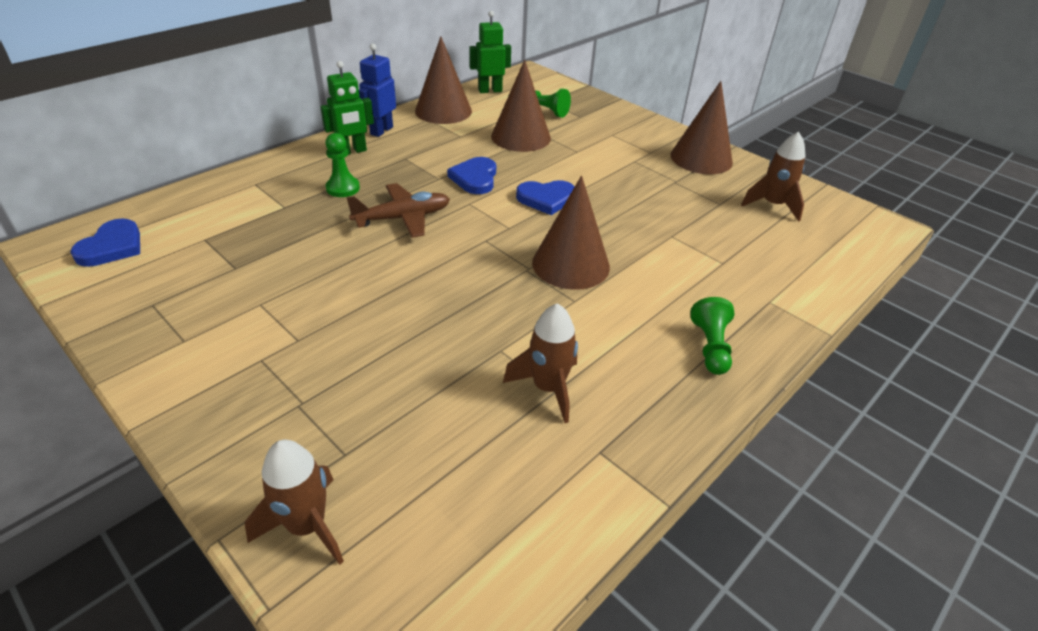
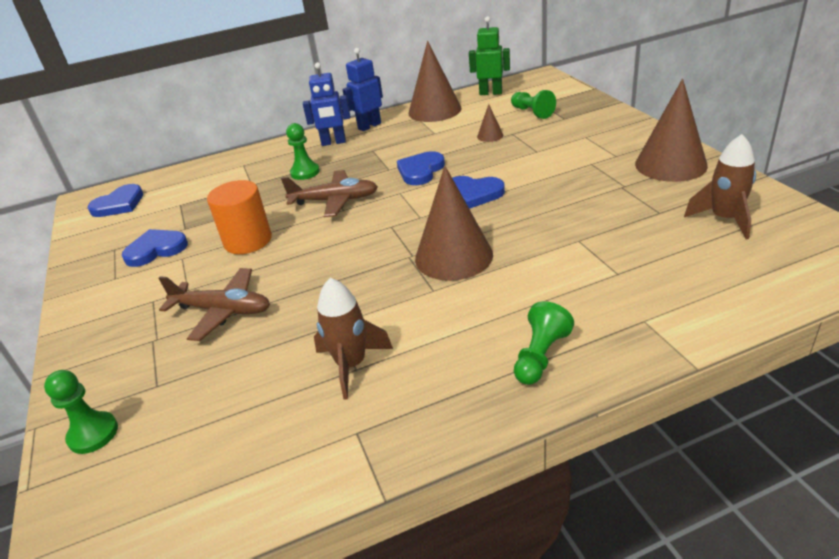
camera: 30 degrees right, 5 degrees down
(215, 298) = (156, 250): none -> blue heart
(307, 526) = (93, 434): brown rocket -> green pawn
(331, 273) = (248, 241): none -> orange cylinder
(352, 151) = (333, 142): green robot -> blue robot
(362, 357) = (223, 311): none -> brown plane
(521, 137) = (490, 136): brown cone -> brown cone, size x0.44

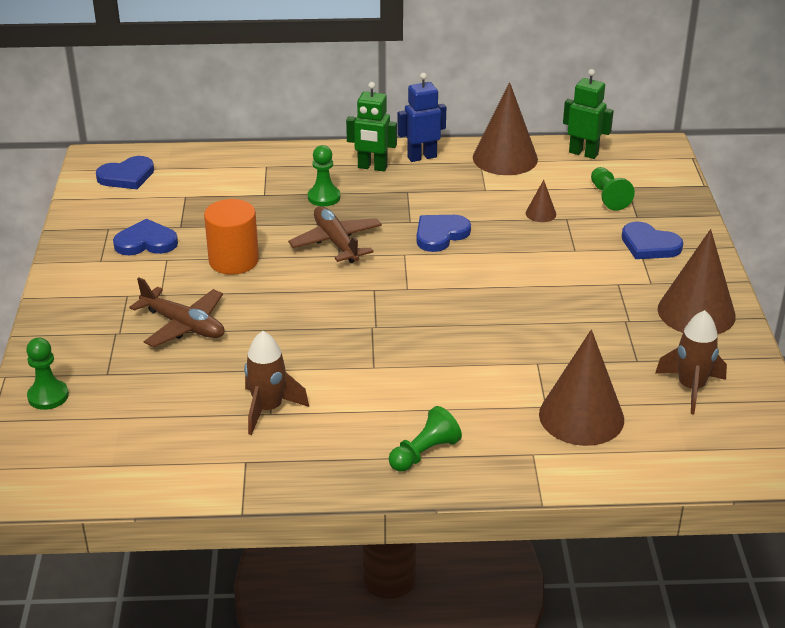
camera: 15 degrees right, 0 degrees up
(333, 142) = (372, 167): blue robot -> green robot
(335, 201) = (336, 242): brown plane -> brown plane turned 135 degrees counterclockwise
(453, 256) = (412, 340): brown cone -> brown cone (581, 416)
(473, 194) = (475, 280): blue heart -> blue heart (649, 245)

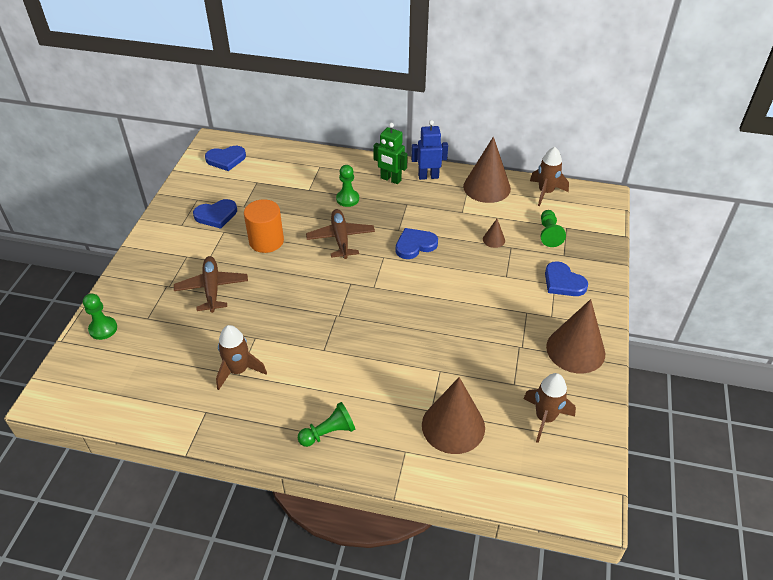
camera: 15 degrees right, 10 degrees up
(146, 242) = (216, 215): blue heart -> blue heart turned 150 degrees clockwise
(183, 325) = (212, 288): brown plane -> brown plane turned 150 degrees counterclockwise
(583, 153) = (545, 192): green robot -> brown rocket

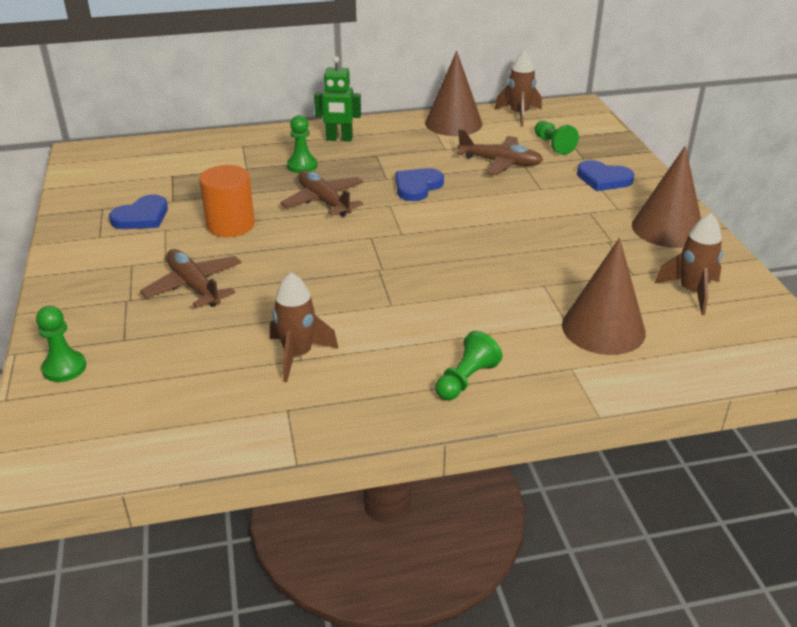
camera: 25 degrees left, 10 degrees down
(226, 159) = (112, 164): blue heart -> none
(428, 176) = (380, 128): blue robot -> none
(493, 240) = (500, 162): brown cone -> brown plane

